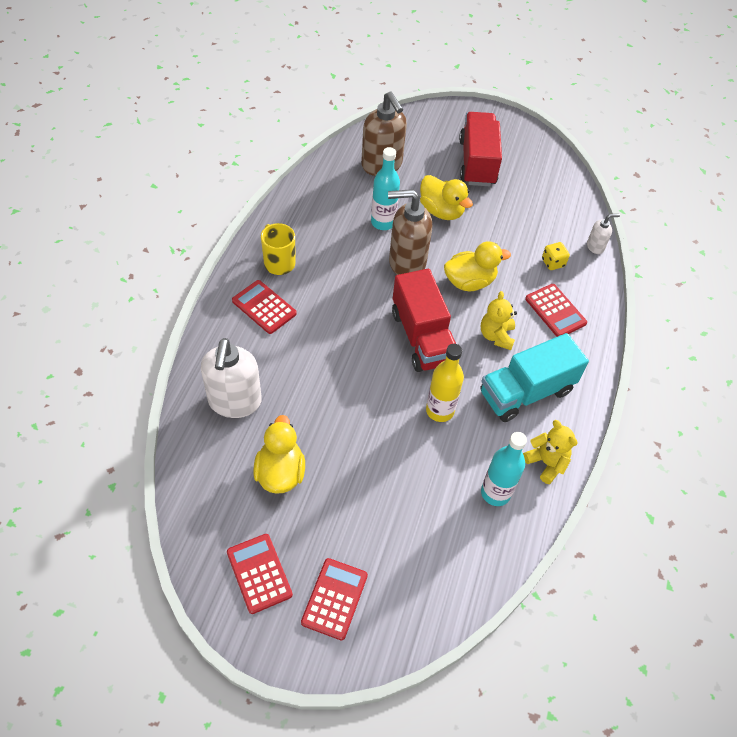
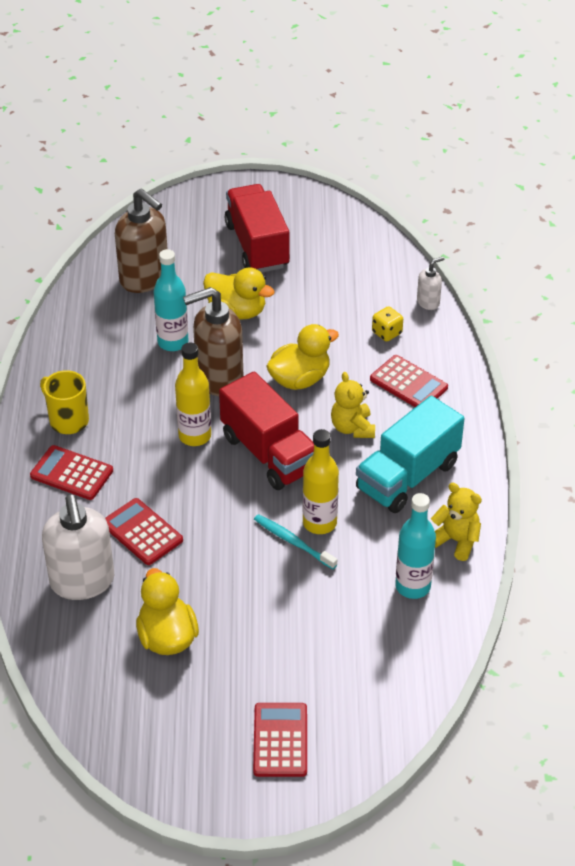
camera: 15 degrees left, 10 degrees down
(259, 573) = (187, 742): red calculator -> red calculator (142, 532)
(369, 305) = (195, 436): none -> yellow bottle
(412, 420) = (293, 541): none -> turquoise toothbrush

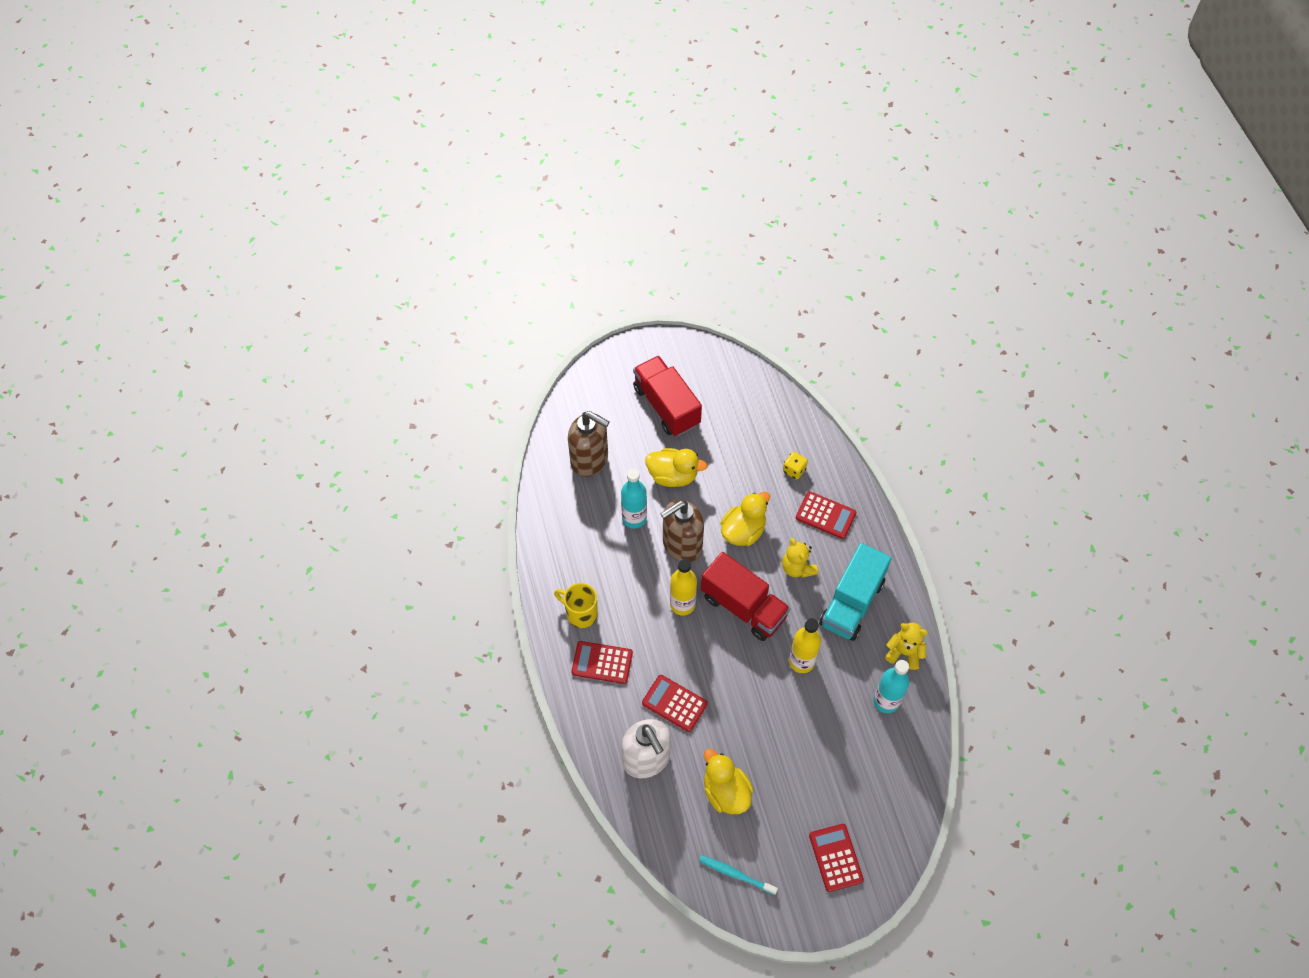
camera: 15 degrees left, 15 degrees up
(293, 541) = (787, 683): turquoise toothbrush -> turquoise toothbrush (735, 874)
(428, 302) = (816, 433): white soap dispenser -> none

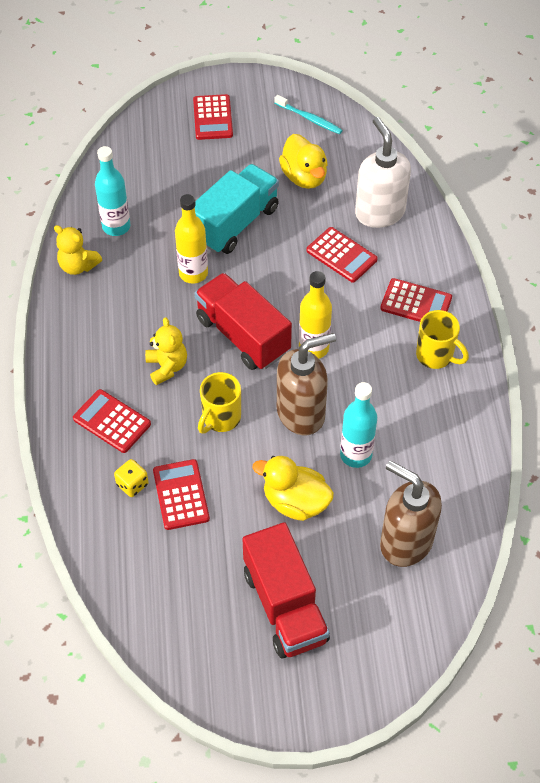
camera: 170 degrees left, 5 degrees down
(743, 531) = (220, 418): yellow duck -> yellow mug
(757, 468) = (181, 495): none -> red calculator
(852, 603) = (116, 321): turquoise truck -> turquoise truck (235, 223)

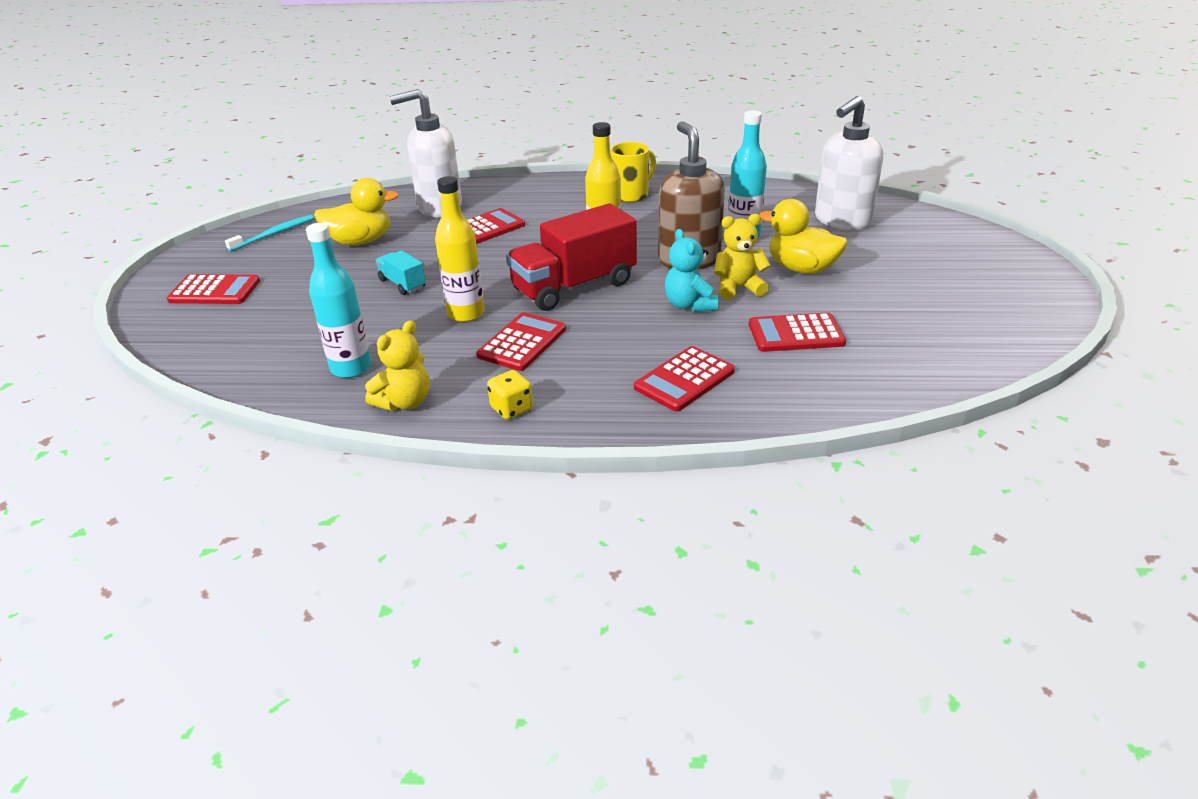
camera: 80 degrees left, 20 degrees down
(132, 484) = (782, 366): yellow dice -> yellow dice (511, 409)
(167, 367) = (606, 337): yellow teddy bear -> yellow teddy bear (738, 288)
(220, 418) = (689, 305): yellow mug -> turquoise teddy bear
(235, 223) = (402, 284): turquoise truck -> turquoise truck, size x0.47
(285, 606) = (927, 280): red truck -> none
(295, 502) = (801, 268): yellow duck -> yellow duck turned 90 degrees clockwise
(405, 542) = (842, 221): brown soap dispenser -> white soap dispenser
(416, 303) = (565, 199): red calculator -> red calculator (522, 342)

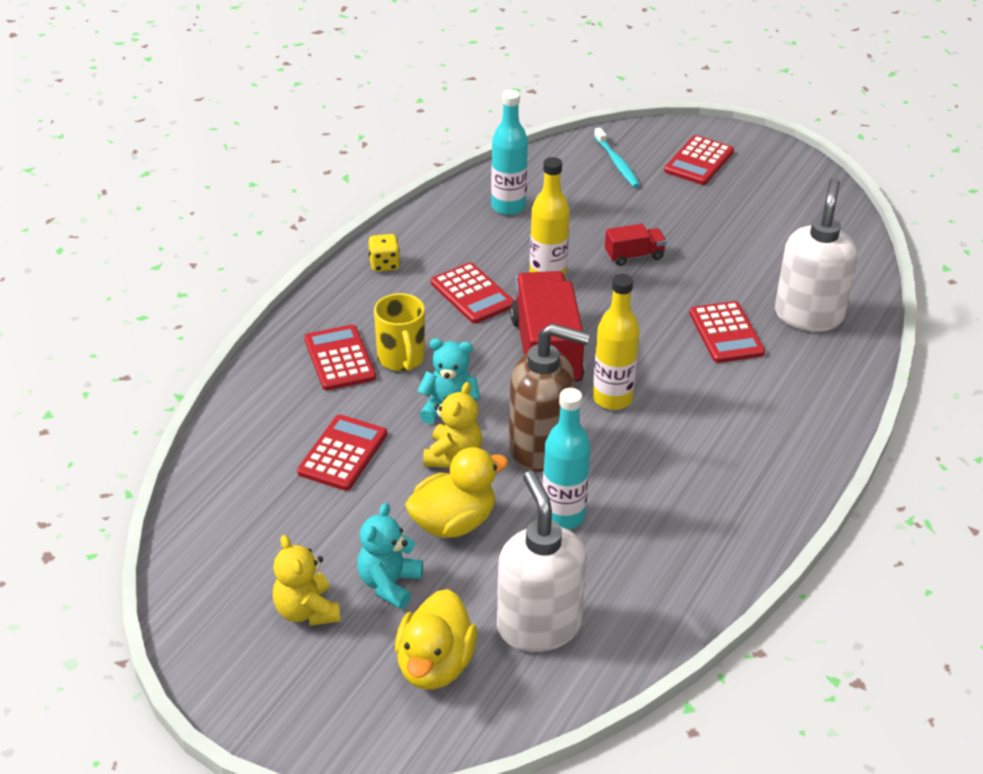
camera: 115 degrees right, 5 degrees up
(274, 234) = (807, 203): turquoise toothbrush -> turquoise toothbrush (617, 163)
(360, 241) = (751, 249): yellow duck -> yellow duck (435, 665)
(402, 284) = (634, 256): turquoise truck -> red truck
(404, 402) = (438, 221): yellow teddy bear -> yellow teddy bear (306, 611)
(631, 195) = (748, 473): yellow mug -> yellow mug (401, 359)
(885, 273) = (389, 584): none -> turquoise teddy bear

